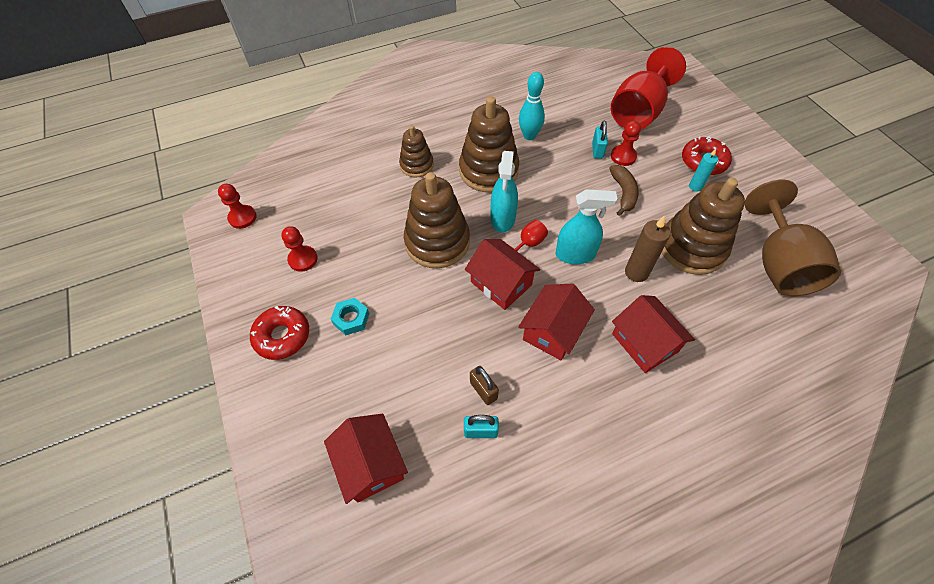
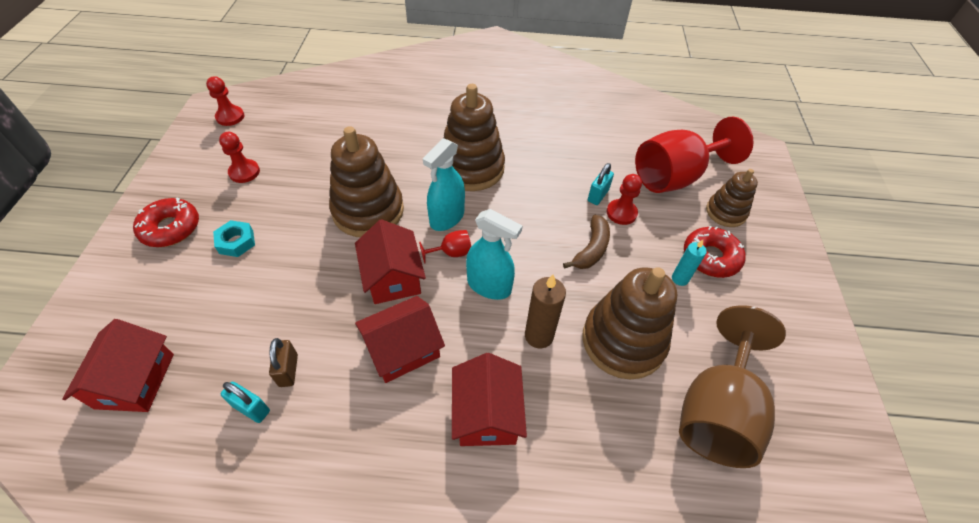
camera: 25 degrees right, 5 degrees down
(416, 165) = (409, 135): brown stacking toy -> brown stacking toy (725, 212)
(529, 136) = (538, 153): turquoise bowling pin -> none

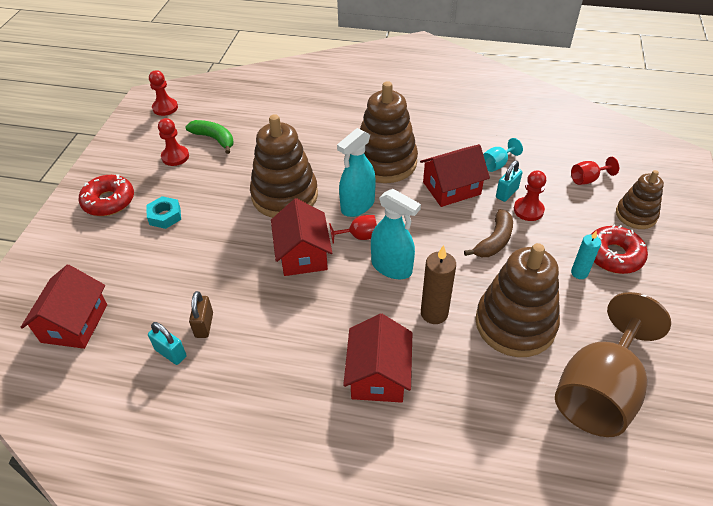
camera: 10 degrees right, 5 degrees down
(287, 150) = (214, 139): none -> green banana
(403, 349) = (306, 315): red house -> red house (451, 188)
(584, 165) = (497, 164): none -> turquoise goblet
(675, 177) = (587, 179): red goblet -> red goblet, size x0.41

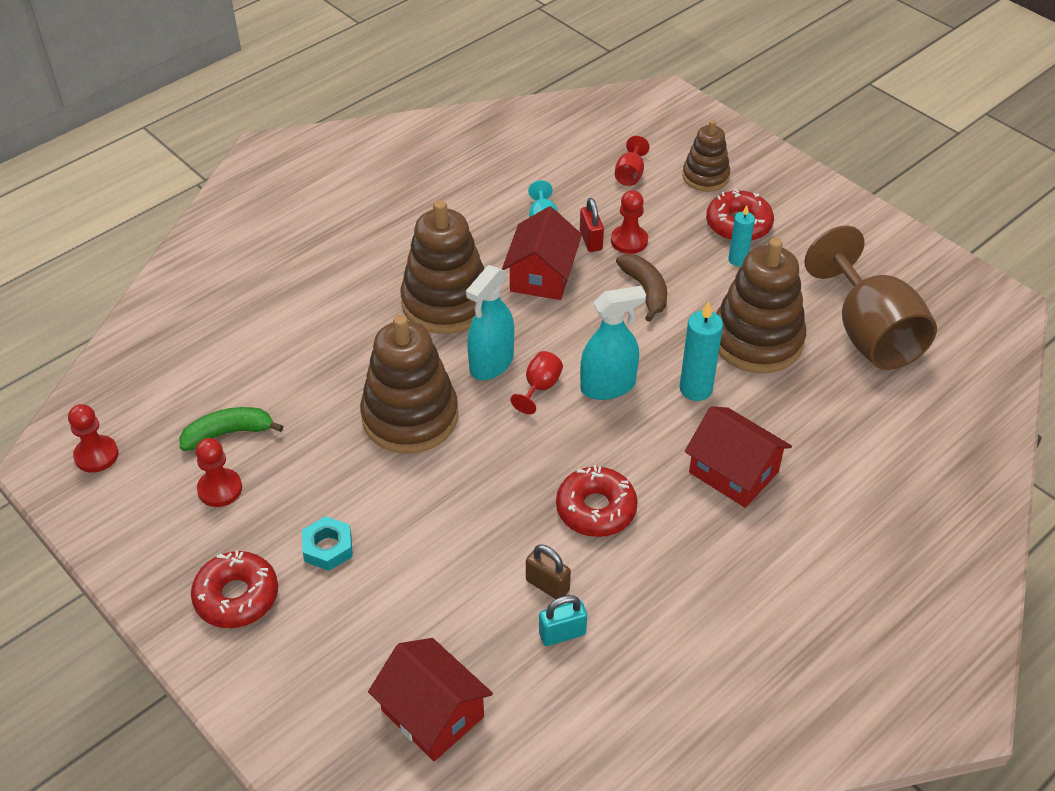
camera: 55 degrees left, 0 degrees up
(283, 316) = (596, 509): none -> red donut
(303, 254) = (521, 448): red house -> none
(357, 205) = (491, 363): turquoise spray bottle -> turquoise spray bottle turned 45 degrees clockwise
(434, 313) = (696, 389): brown candle -> turquoise candle
(506, 193) = (590, 240): turquoise padlock -> red padlock

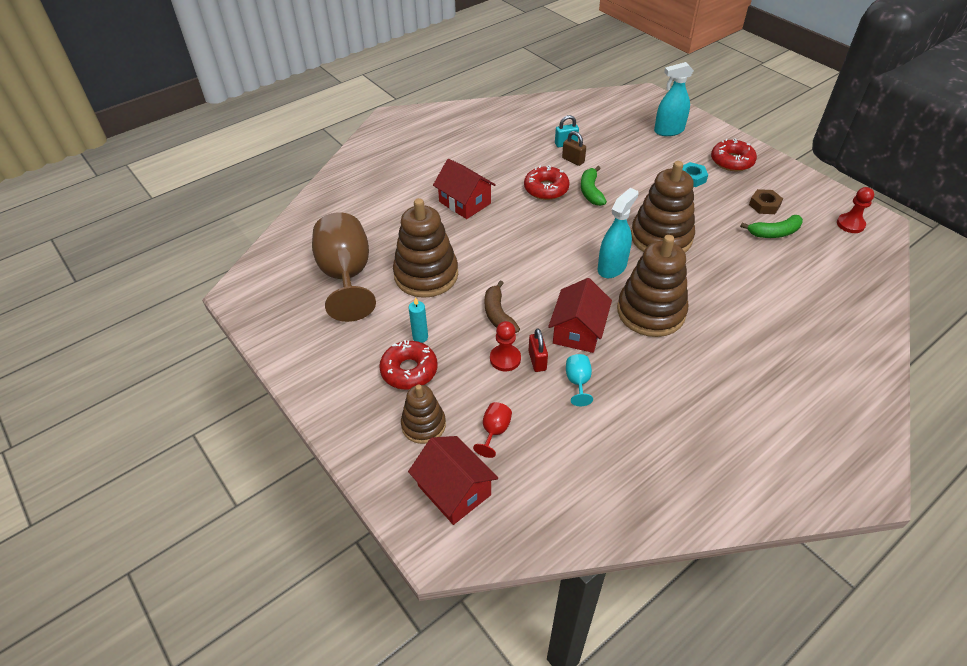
camera: 175 degrees left, 0 degrees up
(220, 489) = (764, 205): red pawn -> brown nut
(432, 713) = (624, 122): red house -> red house (454, 490)
(516, 506) = (591, 191): none -> green banana
(540, 387) = (578, 251): red goblet -> none
(608, 386) = (533, 250): turquoise spray bottle -> turquoise spray bottle (669, 131)
(696, 389) = (476, 246): turquoise candle -> none

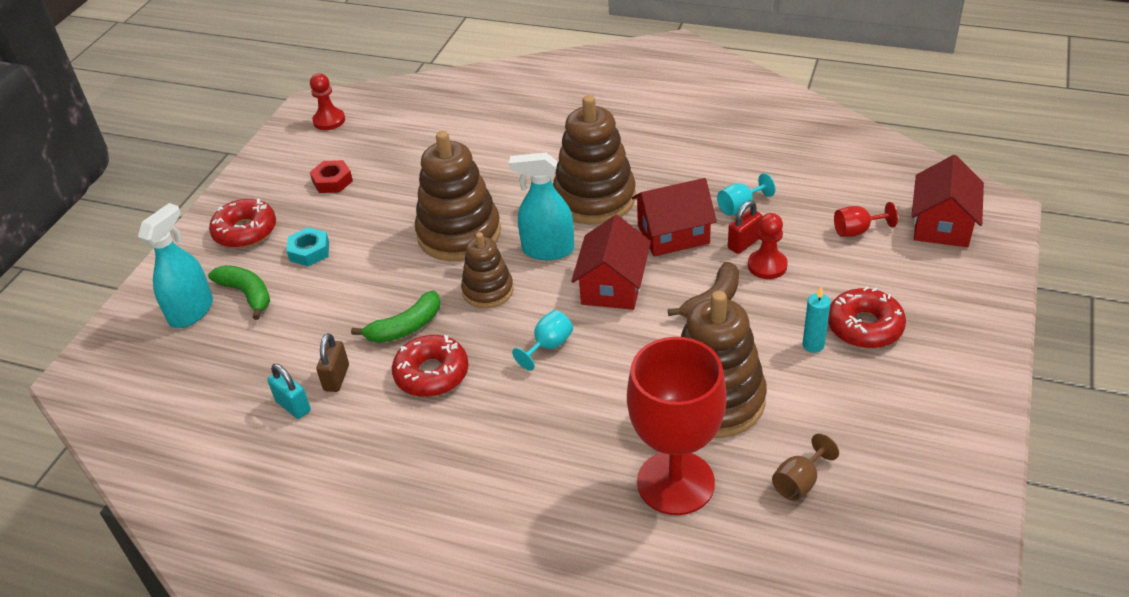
camera: 120 degrees left, 5 degrees down
(346, 276) = (799, 482): brown goblet -> brown goblet, size x0.41
(393, 236) = (675, 482): none -> red goblet
(423, 425) = (909, 278): brown stacking toy -> brown stacking toy (488, 290)
(465, 202) = (532, 446): red house -> red house (612, 286)
(526, 234) = (548, 346): none -> turquoise goblet
(669, 131) = (191, 311): turquoise spray bottle -> turquoise spray bottle turned 105 degrees counterclockwise
(764, 205) = (332, 181): brown nut -> red nut
(774, 233) = (384, 161): green banana -> green banana (247, 294)

